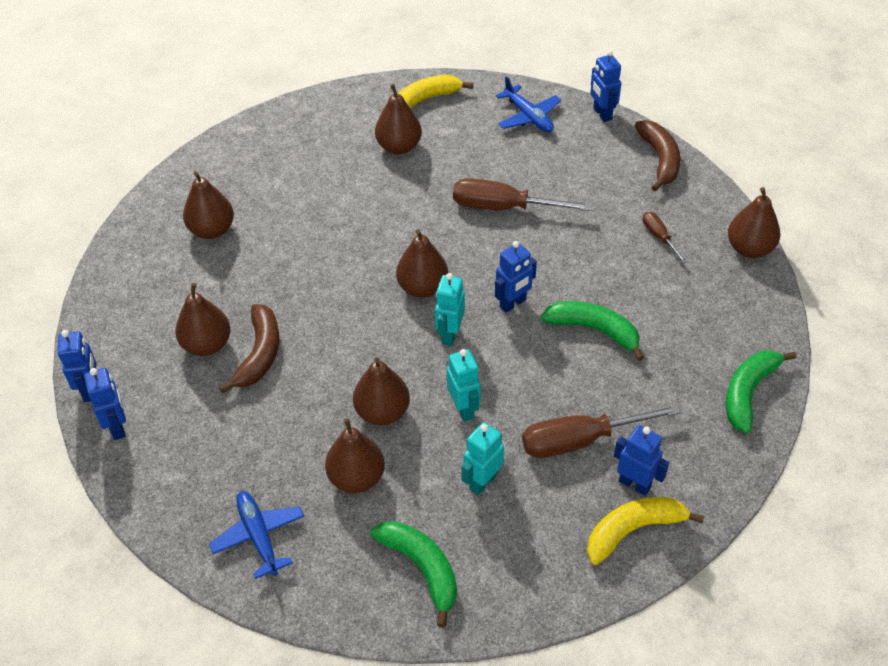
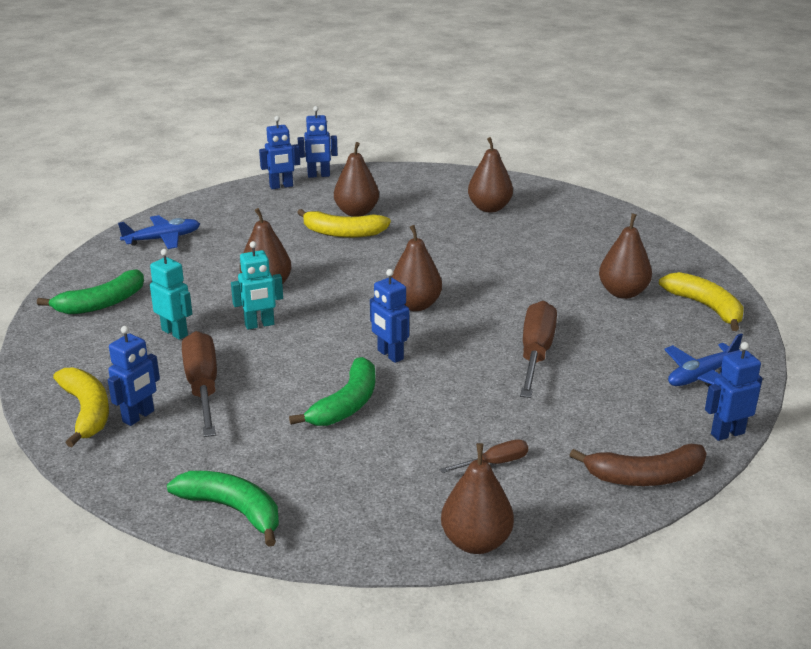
camera: 90 degrees right, 20 degrees down
(260, 354) = (343, 233): brown banana -> yellow banana
(356, 478) = (201, 275): brown pear -> none
(450, 334) = (352, 319): turquoise robot -> none

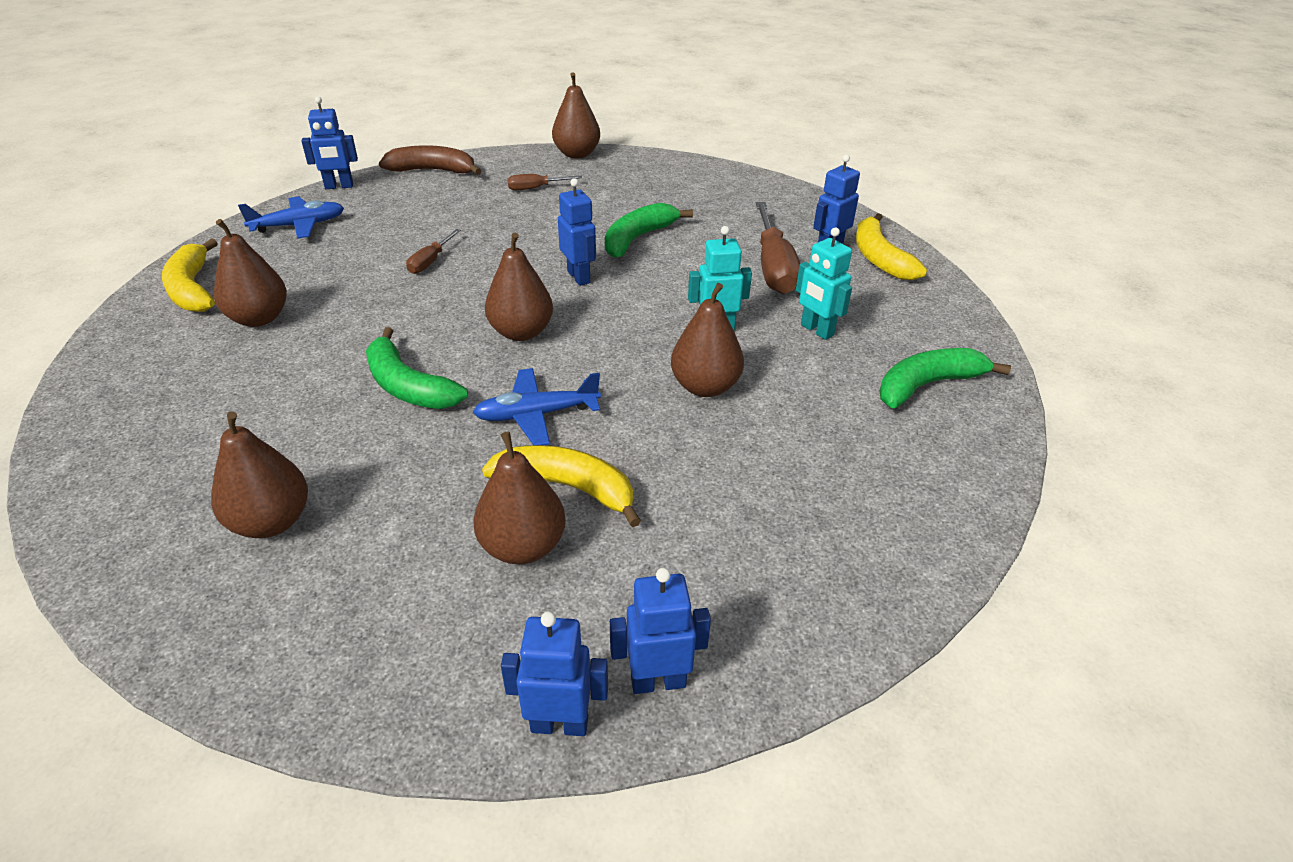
camera: 170 degrees left, 10 degrees up
(163, 239) = (884, 517): blue plane -> blue plane (536, 415)
(232, 510) = (738, 184): green banana -> green banana (408, 386)
(536, 353) = (430, 262): brown screwdriver -> brown screwdriver, size x0.51

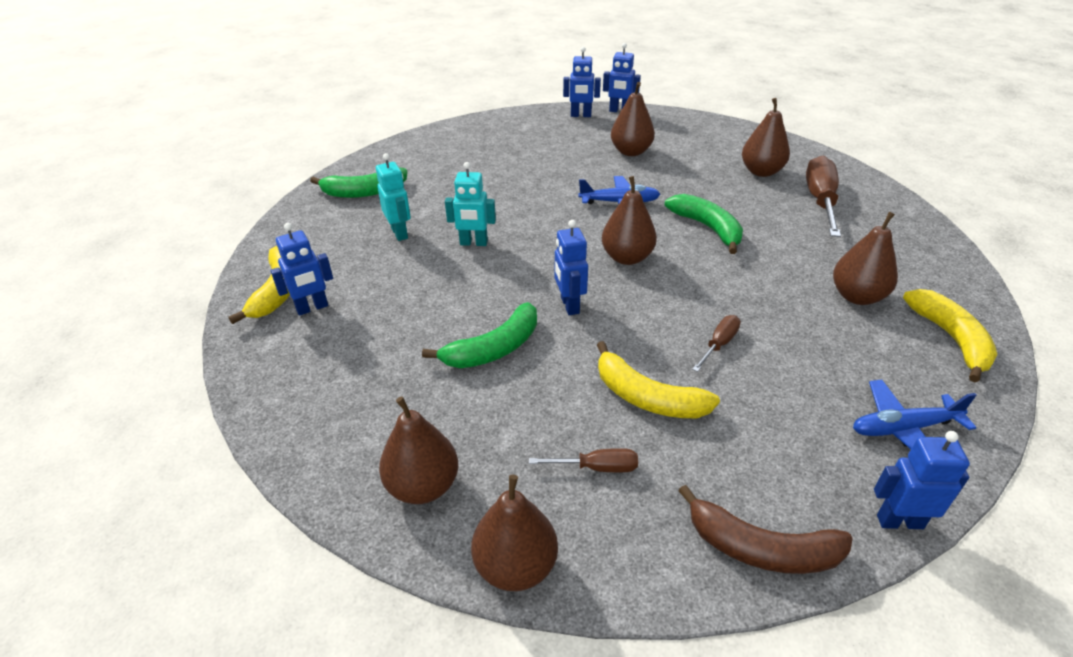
camera: 165 degrees left, 0 degrees up
(567, 487) = (606, 169): yellow banana -> yellow banana (647, 397)
(705, 387) = (505, 206): brown pear -> brown pear (423, 486)
(773, 267) = (383, 293): brown screwdriver -> brown screwdriver (820, 201)

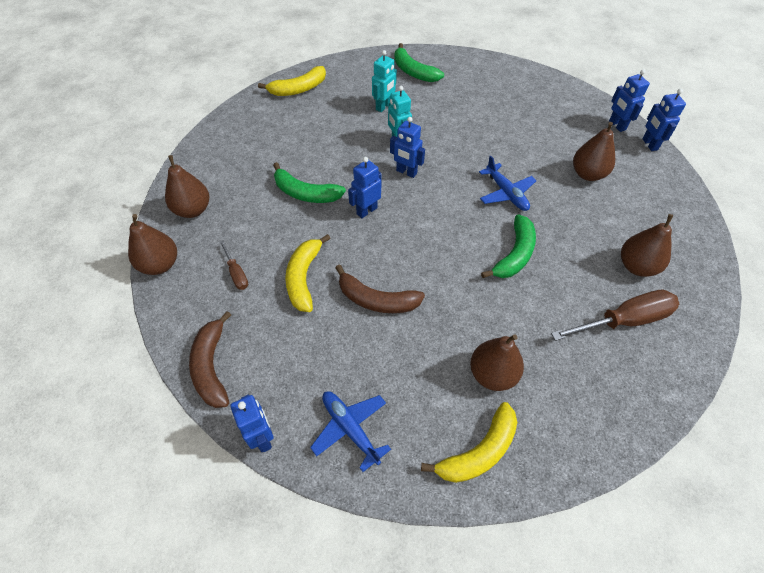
camera: 60 degrees right, 15 degrees up
(312, 308) = (293, 108): blue robot -> blue robot (406, 172)
(627, 257) = (439, 221): brown pear -> none
(719, 344) = (376, 300): brown screwdriver -> brown banana

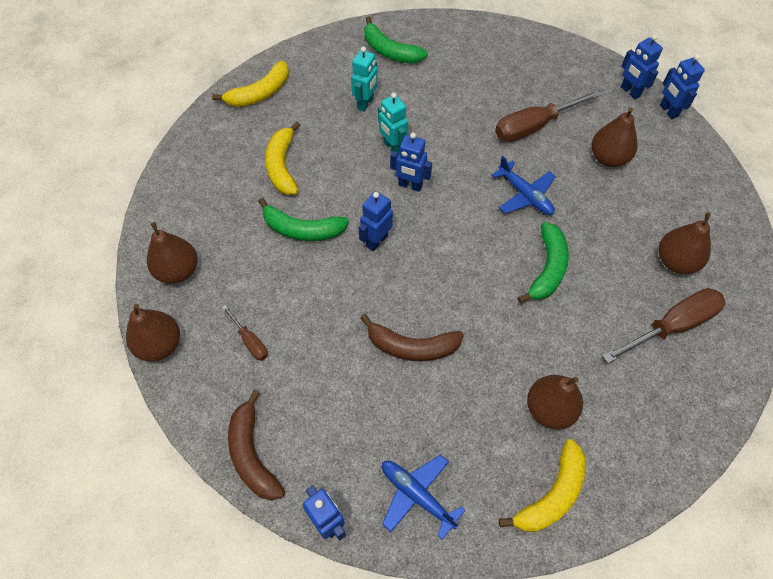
camera: 10 degrees left, 5 degrees up
(304, 278) = (326, 334): yellow banana -> yellow banana (282, 166)
(525, 141) = (534, 127): none -> brown screwdriver

